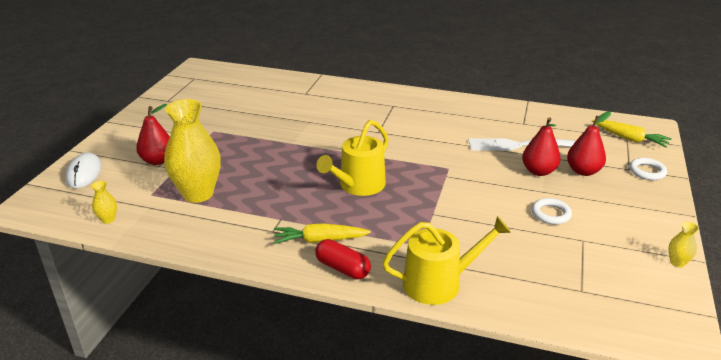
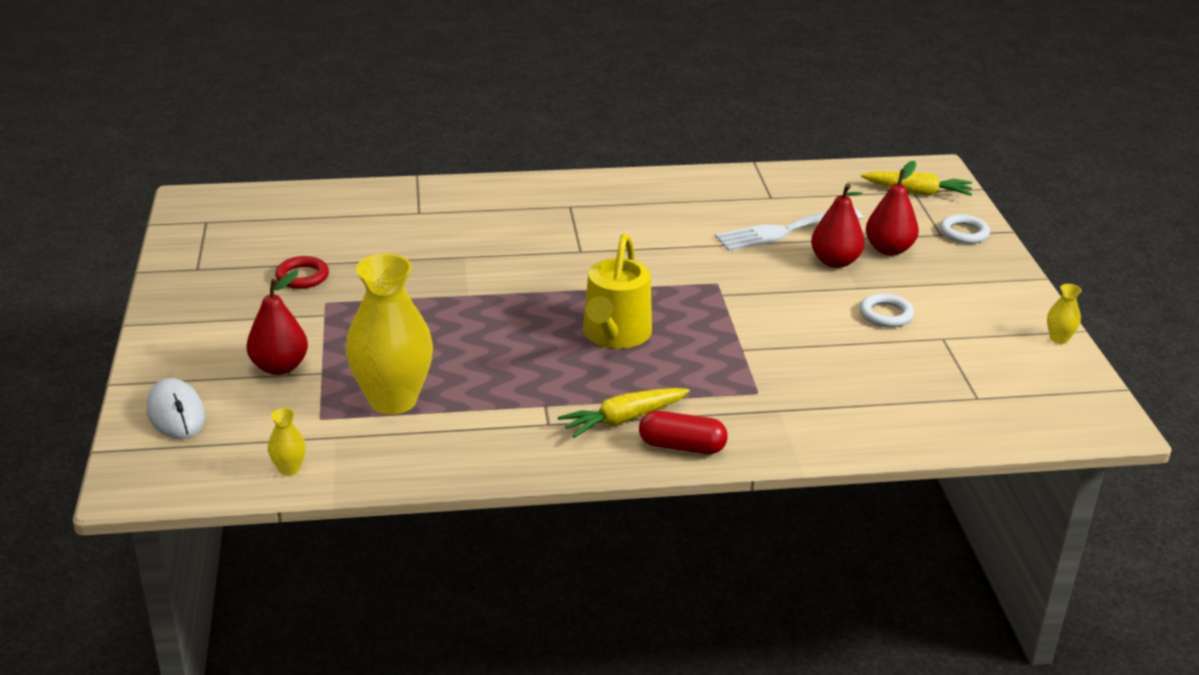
camera: 25 degrees left, 0 degrees up
(214, 115) = (302, 276): none -> red ring
(439, 283) = (812, 432): yellow watering can -> none

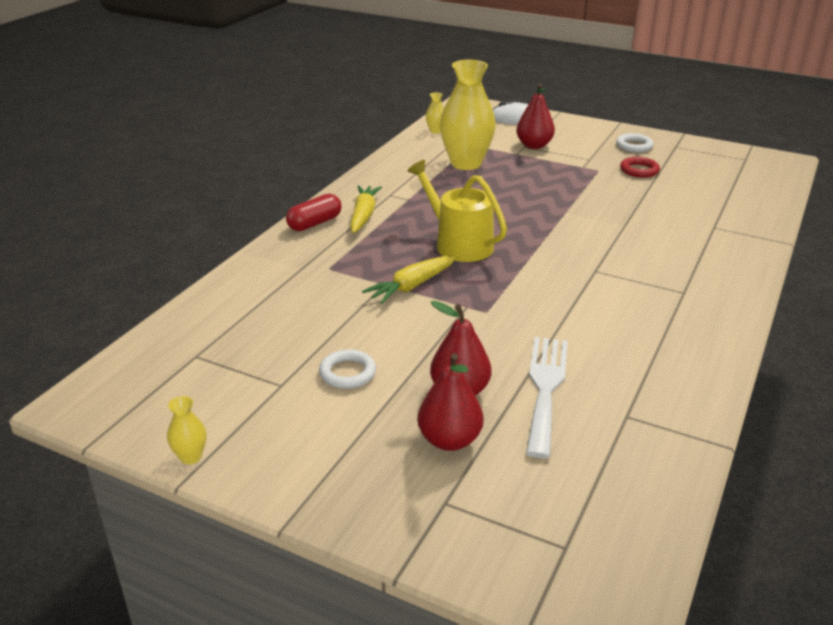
camera: 125 degrees right, 0 degrees up
(917, 192) = (560, 550): yellow carrot -> yellow carrot (412, 286)
(964, 233) = (430, 524): white ring -> white ring (634, 146)

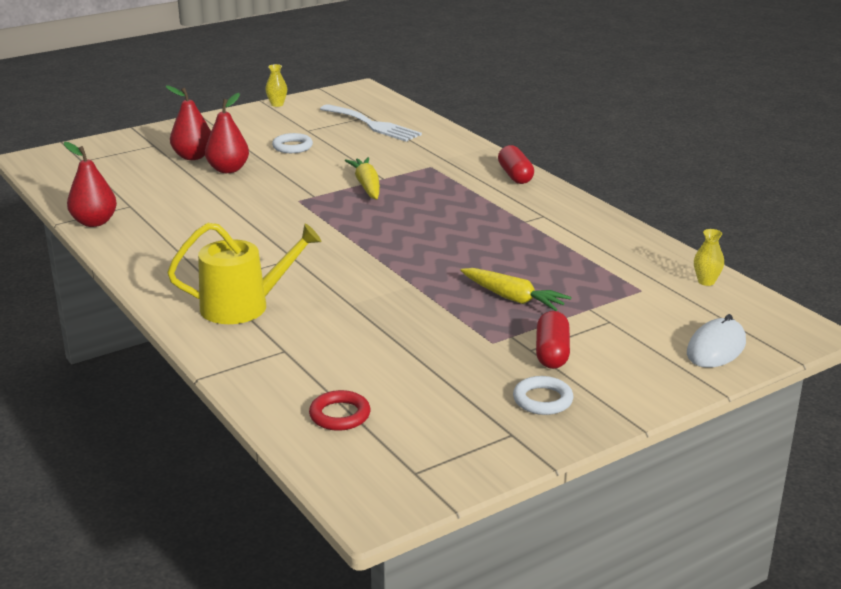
camera: 120 degrees right, 5 degrees down
(363, 215) = (509, 195): yellow carrot -> yellow carrot (513, 298)
(459, 244) = (410, 218): yellow watering can -> yellow watering can (243, 306)
(466, 163) = (586, 271): yellow vase -> none
(534, 145) = (605, 328): red pear -> red pear (94, 222)
(545, 388) = (191, 192): white fork -> white fork (373, 125)
(584, 153) = (552, 353): none -> red capsule
(639, 170) = (464, 369): red ring -> red ring (340, 415)

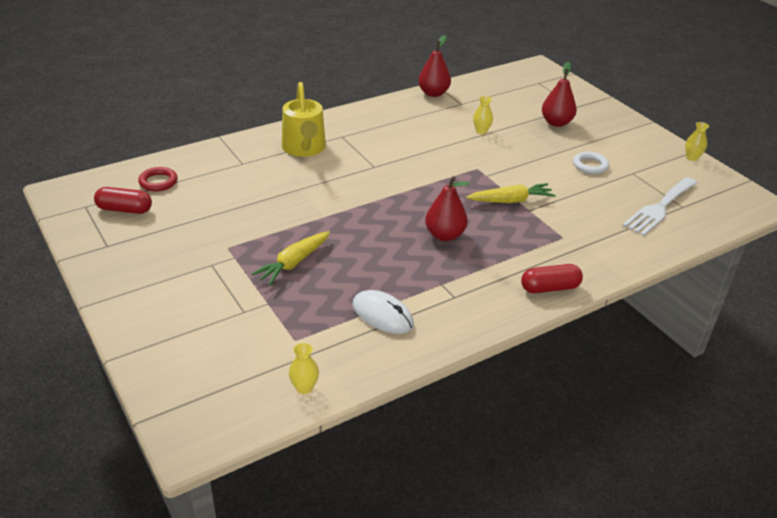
camera: 90 degrees right, 10 degrees up
(208, 196) = (481, 131): none -> yellow vase
(228, 169) = (533, 138): red pear -> red pear (444, 235)
(542, 400) = (141, 263): white ring -> none
(552, 353) = (203, 274): red capsule -> red capsule (124, 209)
(716, 348) = (181, 369): white mouse -> white mouse (382, 315)

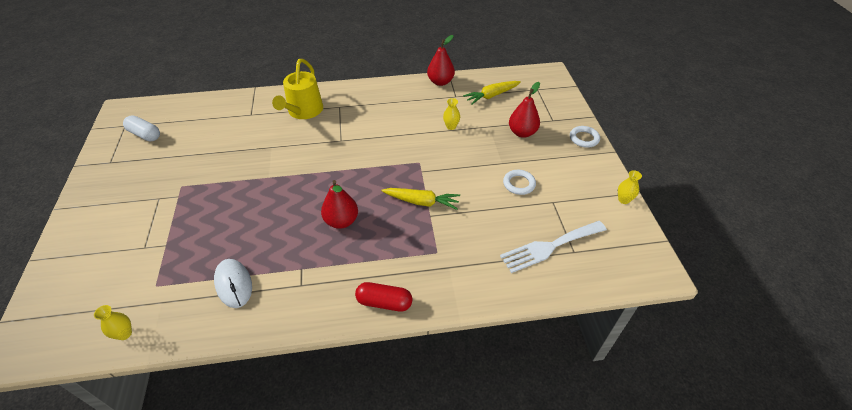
camera: 25 degrees right, 10 degrees up
(124, 209) = (145, 135): red capsule -> white capsule
(158, 182) = (184, 117): red ring -> none
(293, 263) = (212, 214): yellow carrot -> yellow carrot (491, 96)
(617, 116) = (584, 138): none -> white ring

